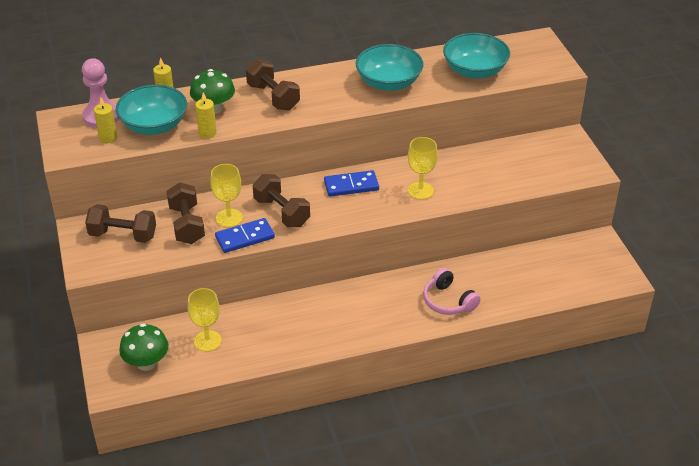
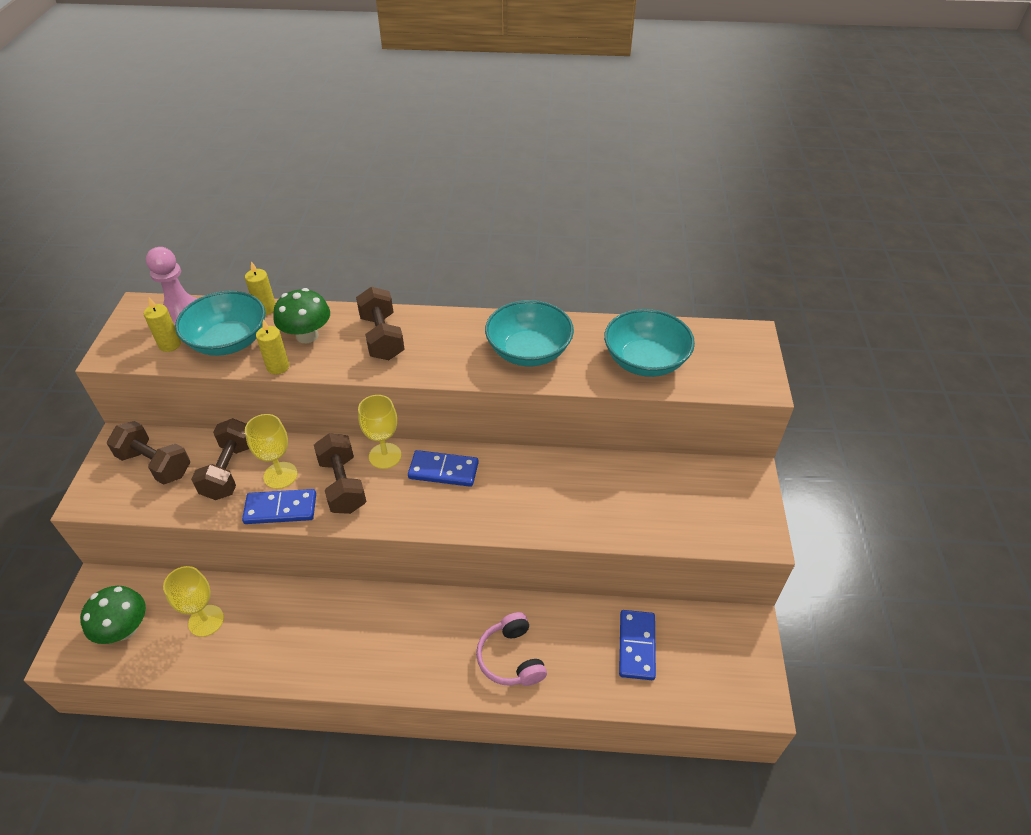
camera: 20 degrees right, 5 degrees up
(420, 190) = (522, 502): yellow goblet -> yellow goblet (385, 456)
(530, 271) = (636, 646): none -> blue domino

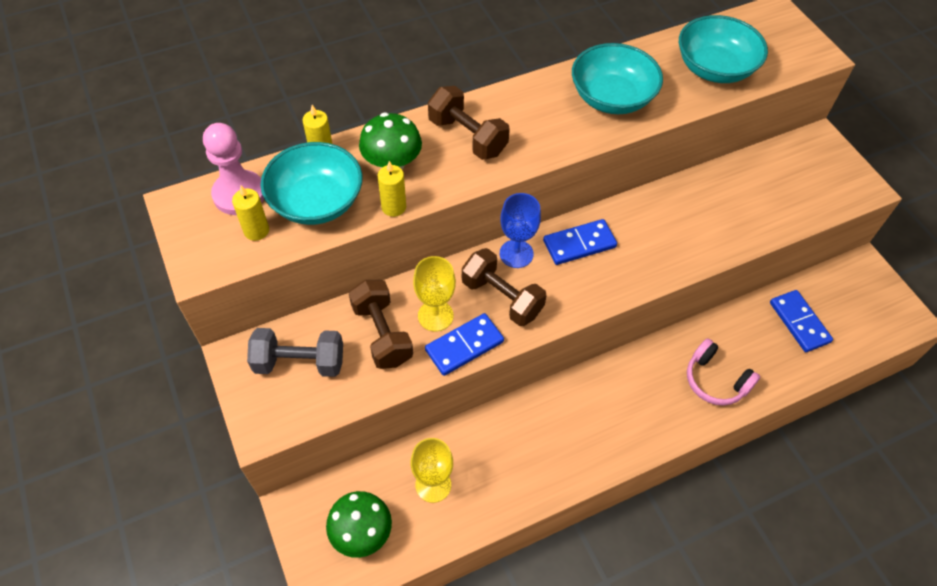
camera: 30 degrees left, 10 degrees up
(155, 464) = (299, 362): brown dumbbell -> grey dumbbell
(385, 456) = (516, 254): yellow goblet -> blue goblet

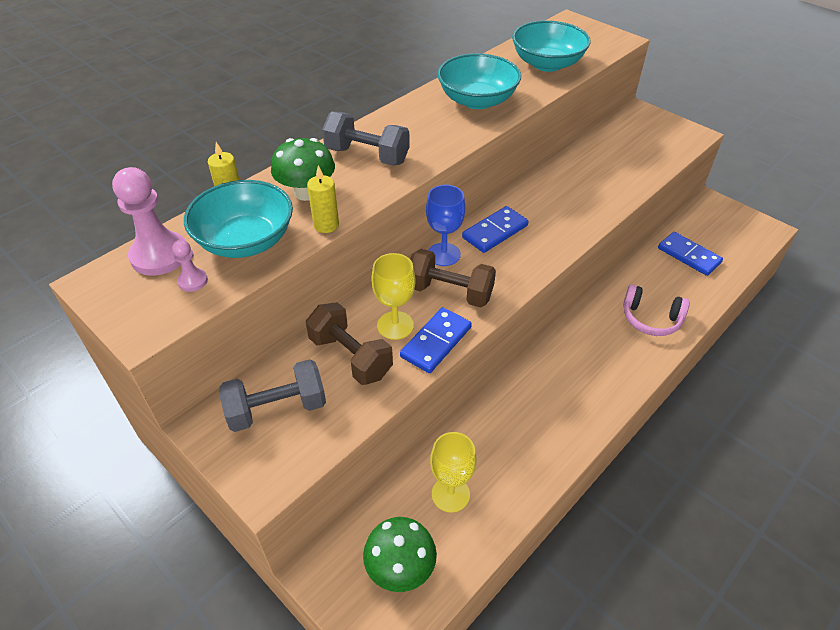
camera: 20 degrees left, 10 degrees down
(256, 230) = (193, 281): yellow candle -> pink pawn
(467, 137) = (367, 156): brown dumbbell -> grey dumbbell

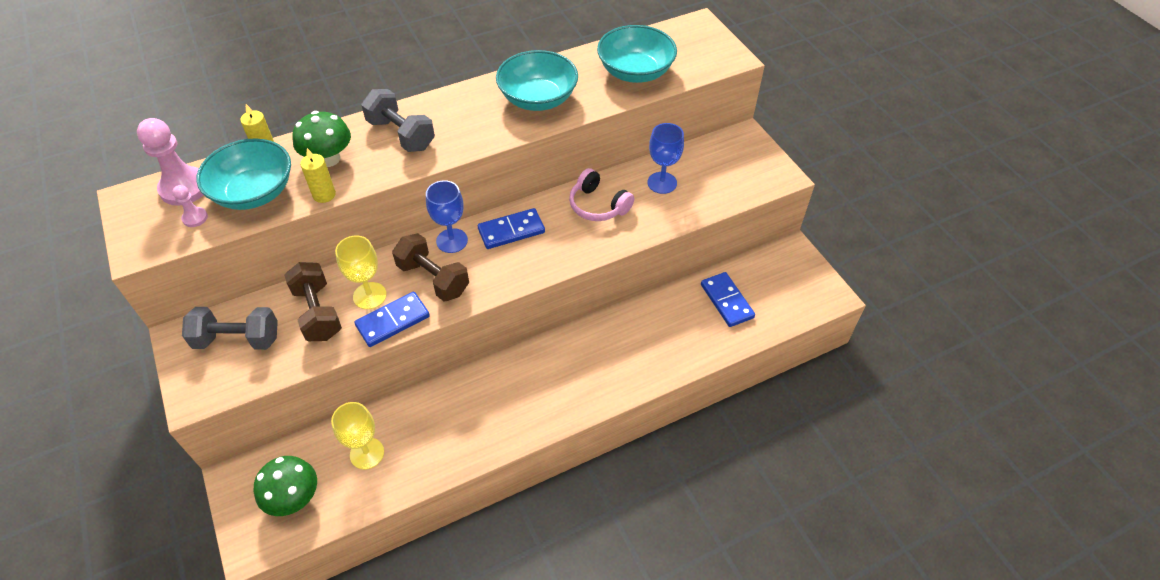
camera: 20 degrees right, 5 degrees up
(600, 161) = (662, 183): none -> blue goblet
(651, 319) = (643, 354): pink headphones -> pink headphones (598, 205)

